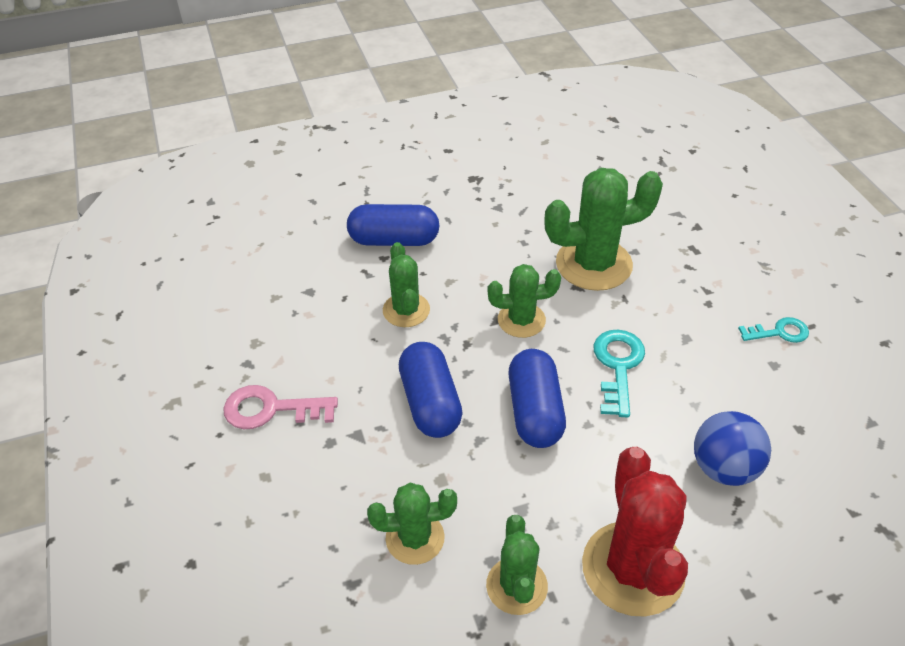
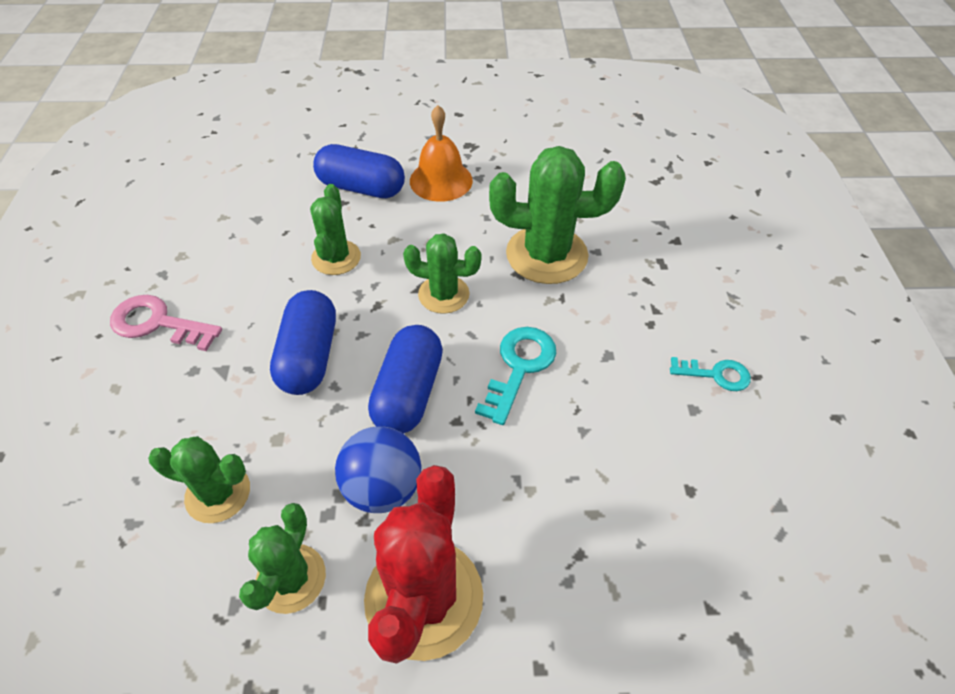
camera: 15 degrees right, 5 degrees up
(465, 217) = (441, 180): none -> orange bell
(723, 468) = (581, 511): blue ball -> blue ball (383, 487)

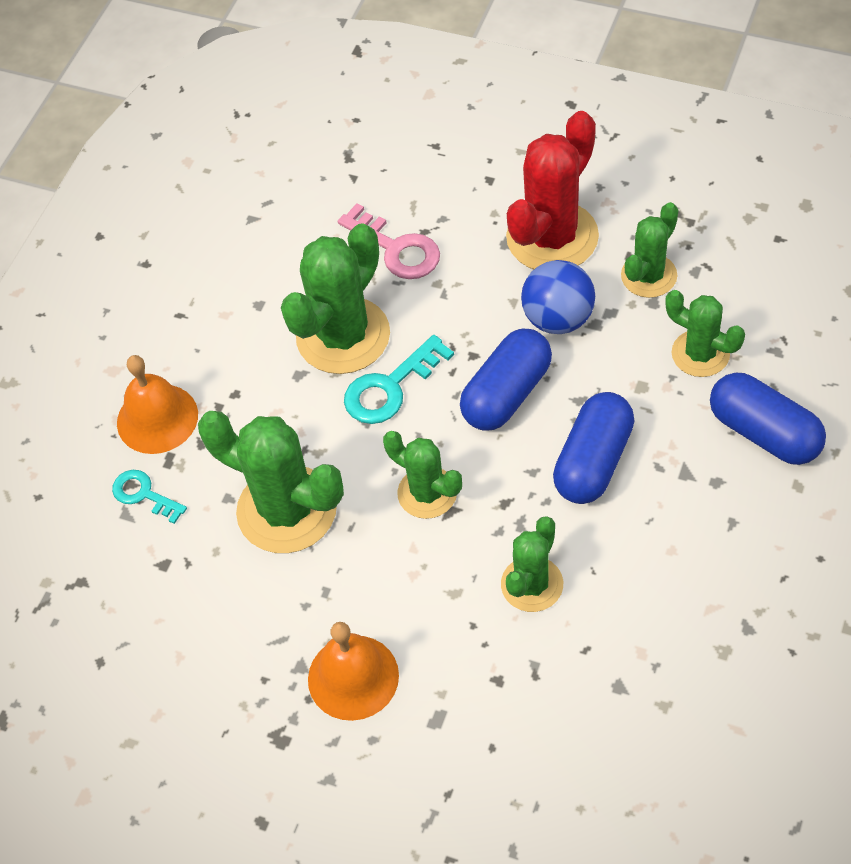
camera: 150 degrees left, 5 degrees up
(157, 323) = (753, 553): pink key -> pink key (396, 249)
(361, 188) = (465, 699): blue capsule -> blue capsule (764, 433)
(591, 402) = (343, 336): none -> green cactus
(696, 287) = (157, 418): none -> orange bell
(716, 375) = (214, 326): turquoise key -> turquoise key (143, 494)

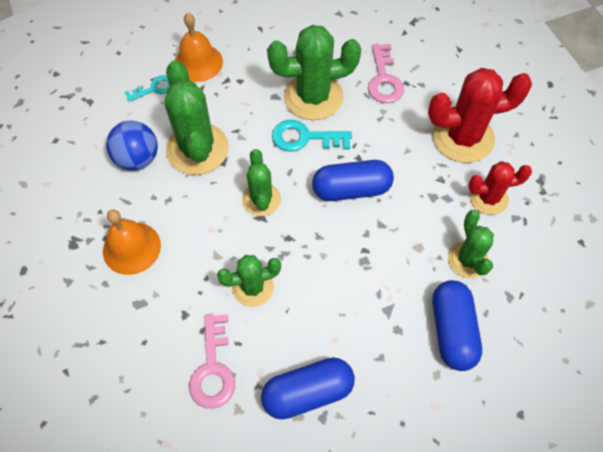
camera: 40 degrees right, 5 degrees up
(143, 494) = (154, 88): turquoise key -> turquoise key turned 75 degrees clockwise
(558, 318) = (418, 177): blue ball -> blue ball (138, 159)
(593, 461) = (351, 260): blue capsule -> blue capsule (307, 392)
(593, 696) = (213, 369): none -> pink key
(649, 276) = (488, 198): green cactus -> red cactus

